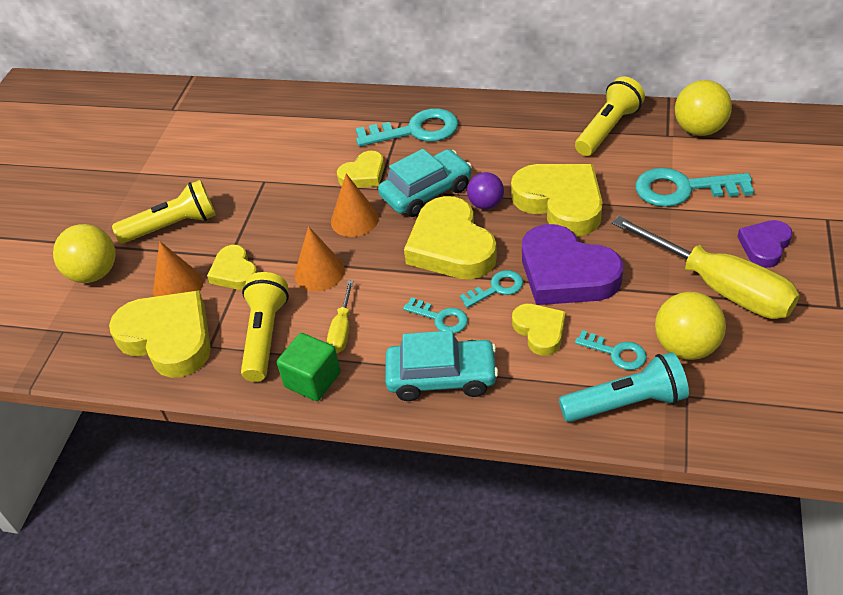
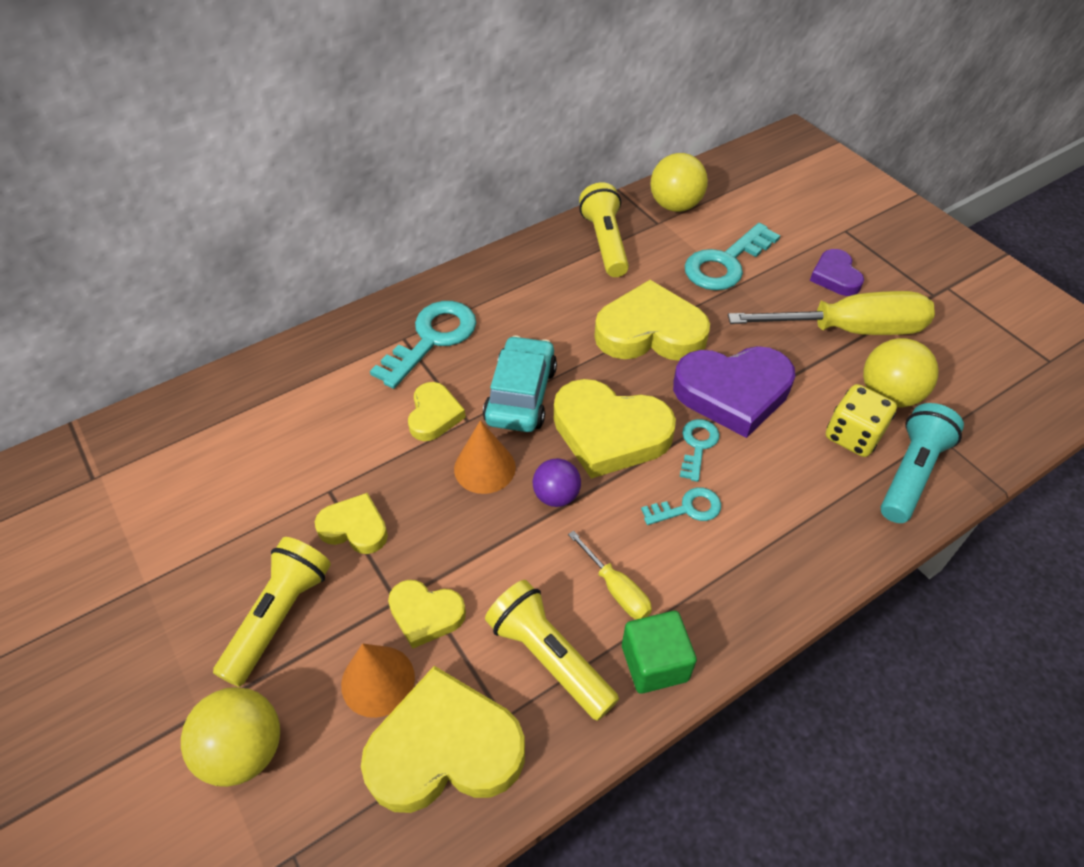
camera: 50 degrees left, 5 degrees up
(319, 272) = (518, 547): orange cone -> none
(441, 377) = (759, 563): turquoise car -> none
(486, 204) = (589, 372): purple ball -> purple ball (556, 495)
(540, 331) = (778, 459): yellow heart -> yellow heart (355, 528)
(616, 353) = (853, 436): turquoise key -> yellow dice

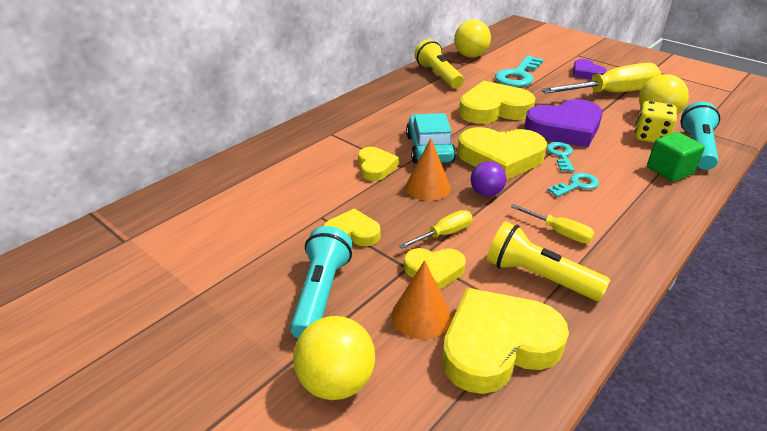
camera: 15 degrees left, 15 degrees down
(279, 616) = (320, 293): yellow flashlight -> turquoise flashlight
(432, 339) = (351, 131): turquoise key -> none
(466, 556) = (444, 234): none -> yellow screwdriver
(654, 663) = (613, 266): green cube -> green cube (669, 170)

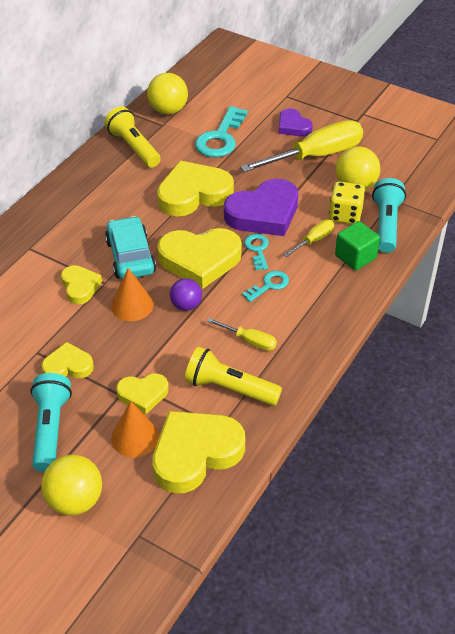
camera: 10 degrees left, 10 degrees up
(444, 234) = (149, 356): yellow screwdriver -> yellow screwdriver (314, 240)

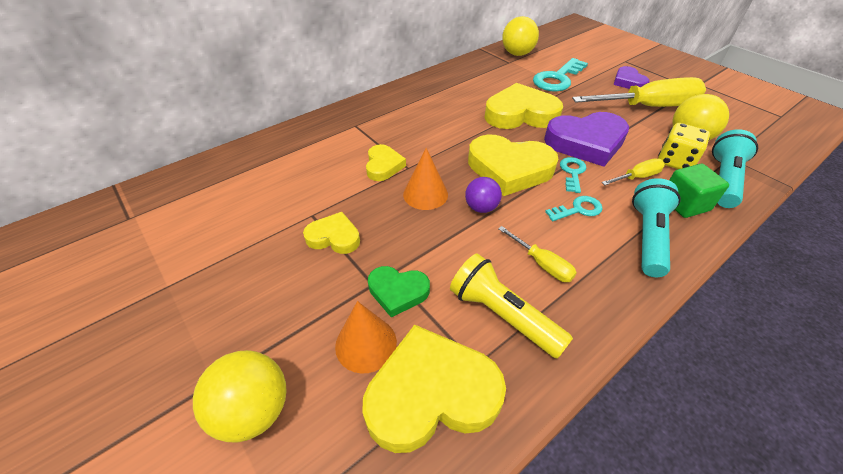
camera: 20 degrees right, 0 degrees up
(50, 429) = (278, 302): turquoise flashlight -> turquoise flashlight (647, 236)
(130, 257) = (442, 151): turquoise car -> none
(133, 147) = (478, 72): yellow flashlight -> none
(143, 394) = (398, 292): yellow heart -> green heart

